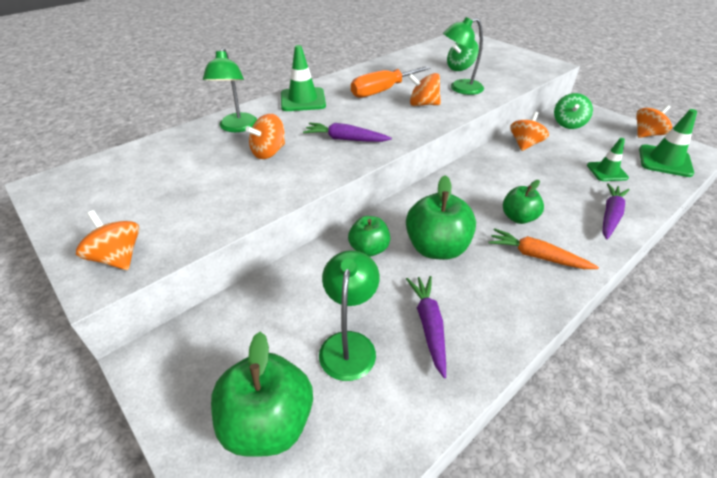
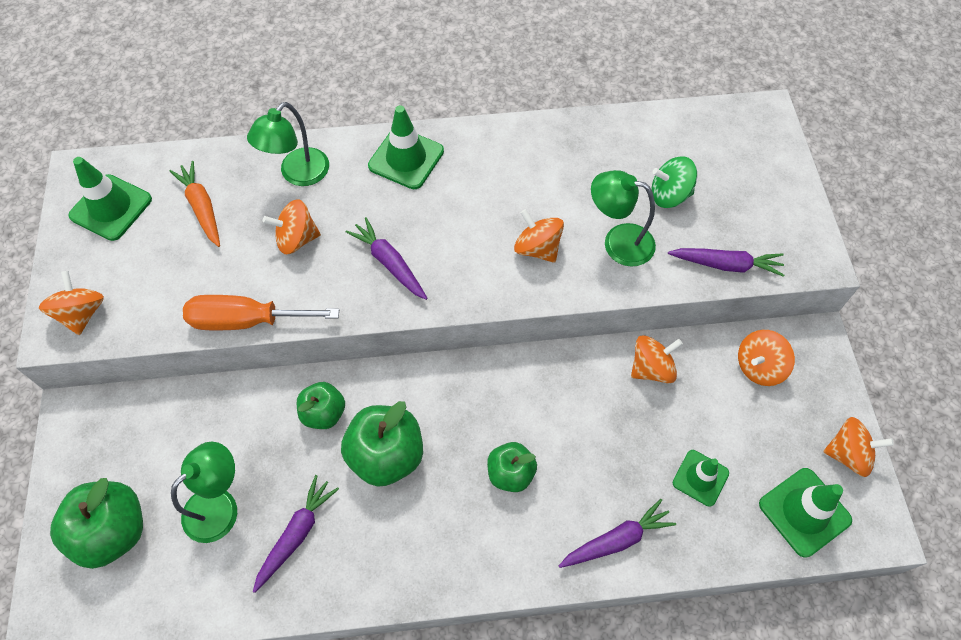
camera: 35 degrees right, 20 degrees up
(93, 191) = (111, 207): none -> green traffic cone
(382, 91) = (514, 192): orange screwdriver -> orange screwdriver (246, 321)
(519, 78) = (726, 265): none -> purple carrot
(536, 256) = (472, 533): orange carrot -> orange carrot (202, 207)
(568, 124) = (759, 366): green spinning top -> orange spinning top

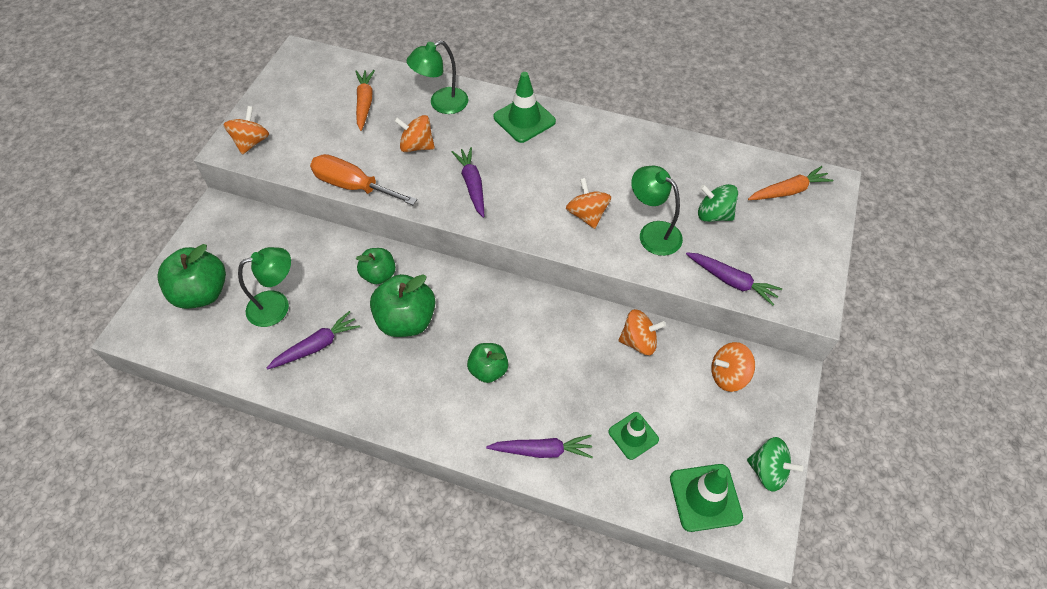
camera: 25 degrees right, 5 degrees down
(111, 207) = (306, 82): green traffic cone -> none
(729, 138) = (788, 191): none -> orange carrot
(848, 454) = (768, 471): orange spinning top -> green spinning top

